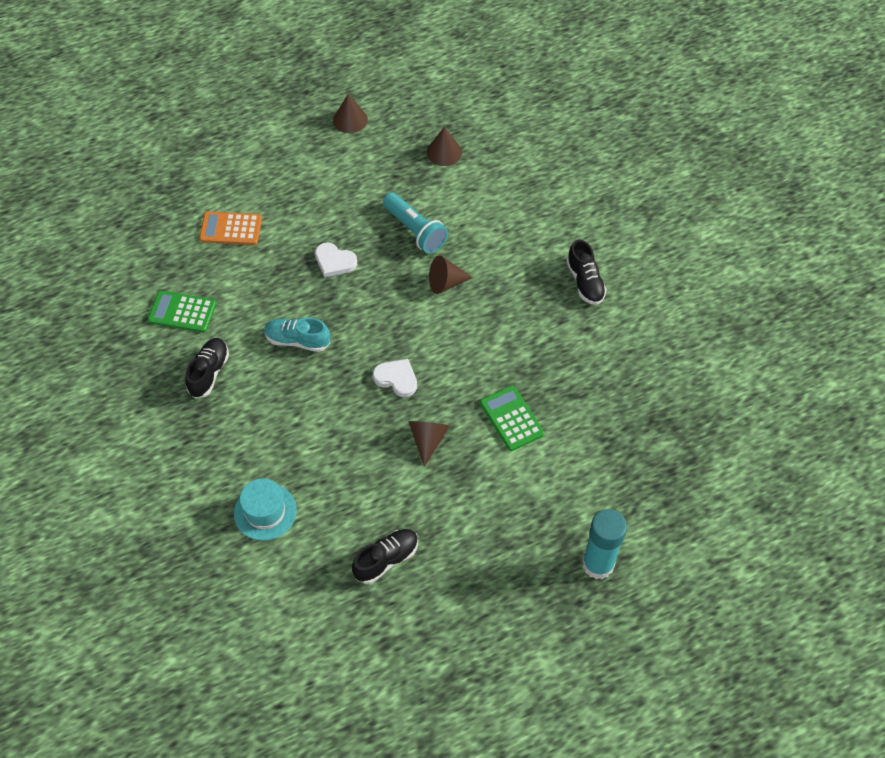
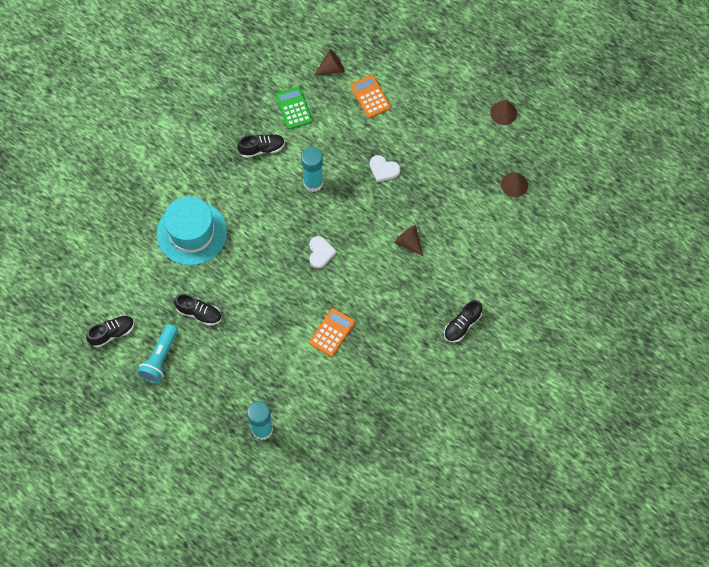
camera: 60 degrees right, 10 degrees up
(265, 511) = (191, 233): turquoise hat -> turquoise hat, size x1.73
(297, 340) = (313, 183): turquoise shoe -> turquoise glue stick
(334, 261) = (383, 169): white heart -> white heart turned 60 degrees counterclockwise
(343, 689) = (112, 333): none -> black shoe
(415, 231) = (437, 202): turquoise flashlight -> turquoise flashlight (160, 358)
(428, 440) = (289, 293): brown cone -> brown cone (332, 68)
(511, 418) = (332, 332): green calculator -> orange calculator

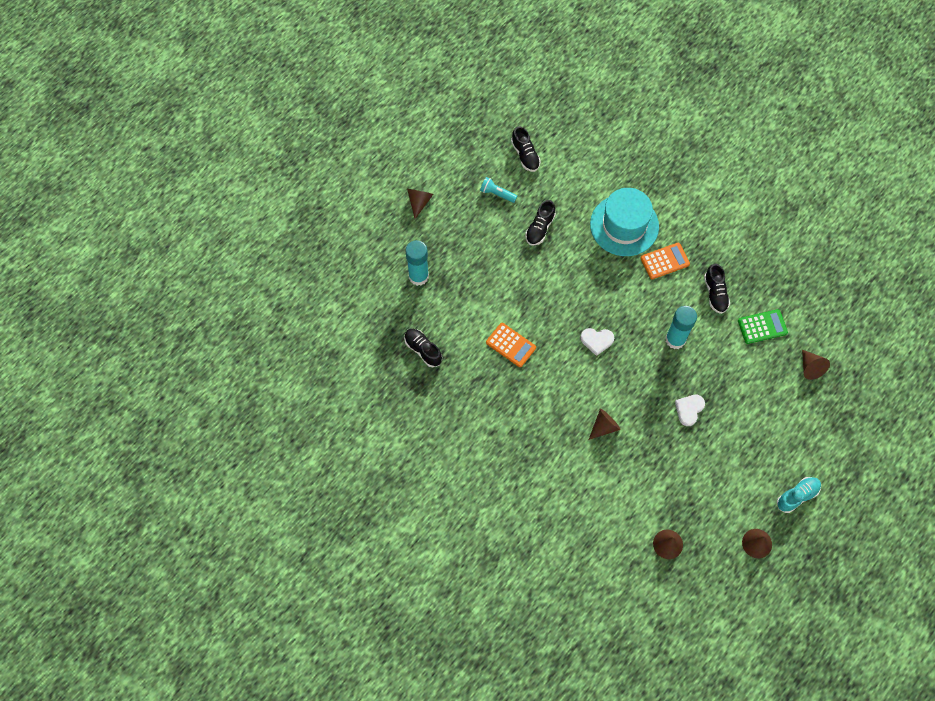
camera: 95 degrees right, 0 degrees up
(160, 358) = (497, 193): turquoise flashlight -> turquoise flashlight, size x0.66
(174, 437) = (419, 202): none -> brown cone
(370, 96) = (776, 404): orange calculator -> orange calculator (664, 261)
(456, 81) = (797, 496): none -> turquoise shoe
(462, 325) = (509, 470): black shoe -> black shoe (423, 350)

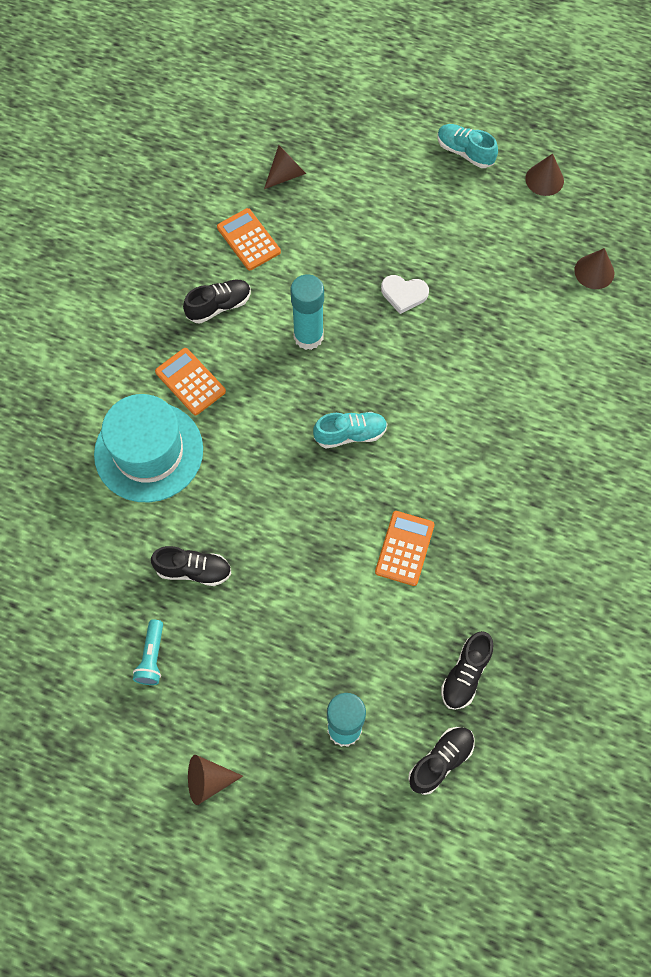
camera: 110 degrees left, 0 degrees up
(525, 155) = (65, 636): black shoe -> black shoe (440, 761)
(597, 341) = (350, 434): white heart -> turquoise shoe
(604, 427) = (473, 388): brown cone -> none
(762, 327) = (248, 240): green calculator -> orange calculator

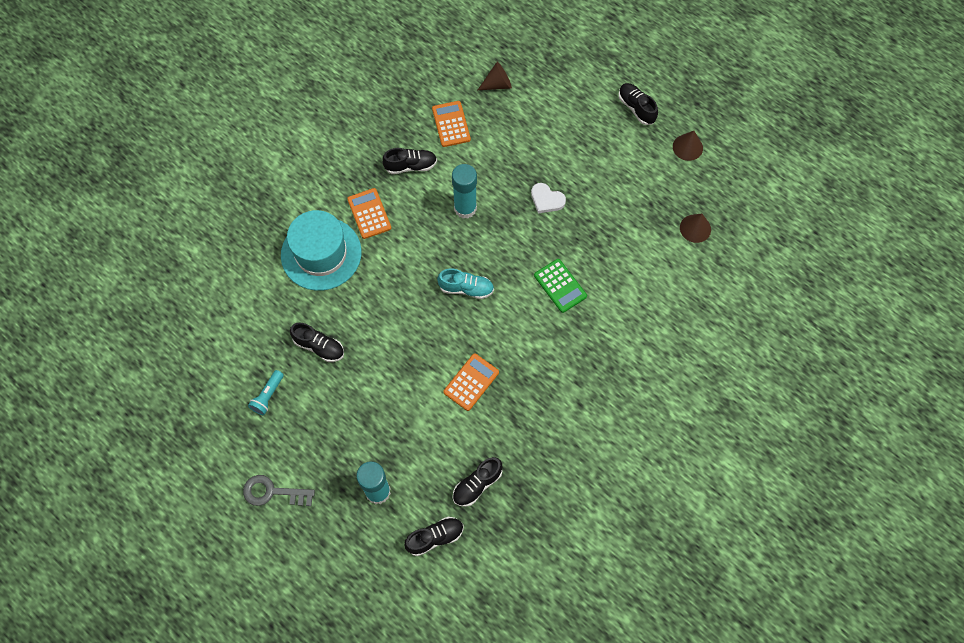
camera: 20 degrees right, 0 degrees up
(208, 780) = (273, 492): brown cone -> grey key
(464, 393) = (560, 286): none -> green calculator
(465, 152) = (636, 108): turquoise shoe -> black shoe

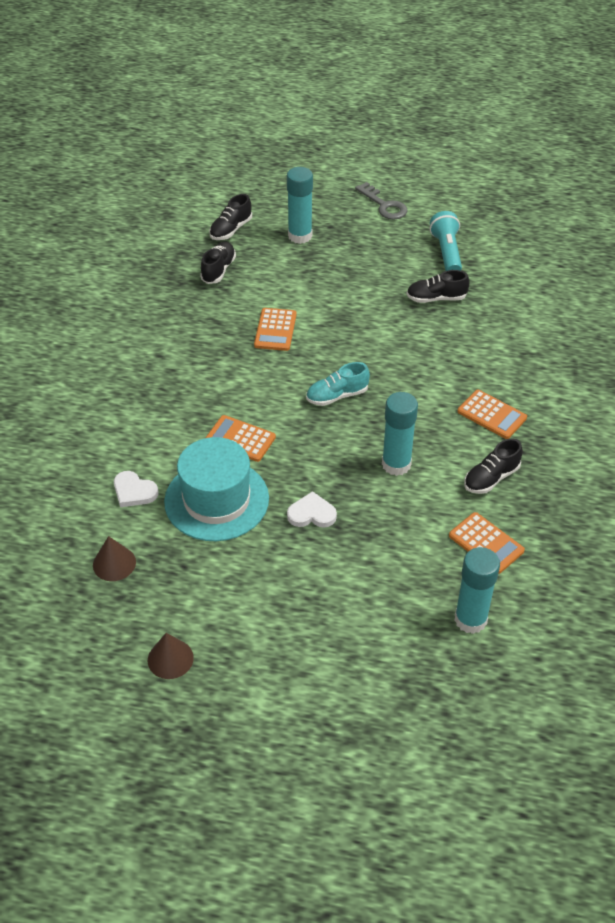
camera: 150 degrees right, 20 degrees down
(268, 396) = (446, 252): turquoise flashlight -> turquoise flashlight, size x1.52
(273, 492) = (384, 205): grey key -> grey key turned 75 degrees clockwise
(321, 253) = (504, 362): turquoise hat -> turquoise hat (216, 500)
(497, 84) = (470, 619): brown cone -> turquoise glue stick
(560, 286) = (240, 439): green calculator -> orange calculator
(636, 108) = (268, 679): black shoe -> none
(658, 279) = (134, 491): none -> white heart

